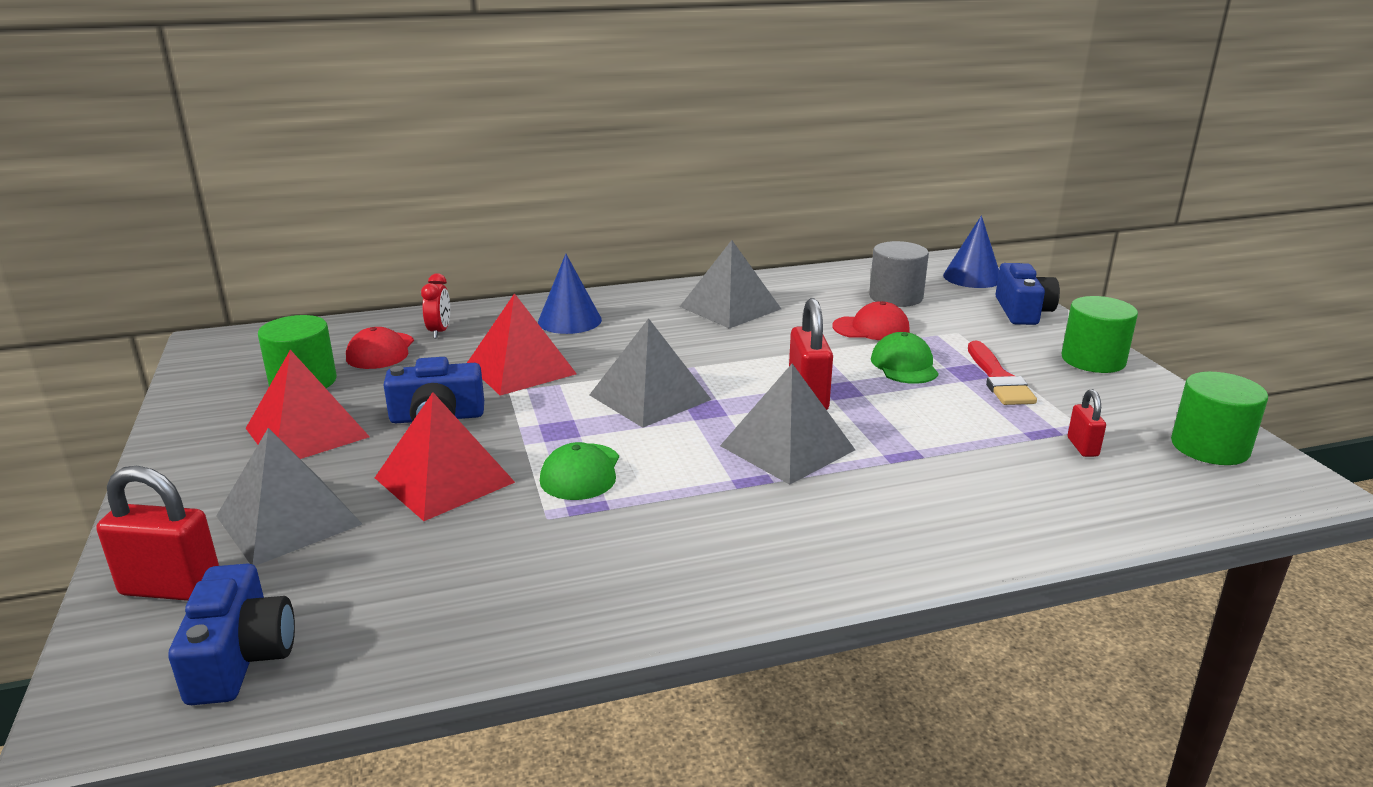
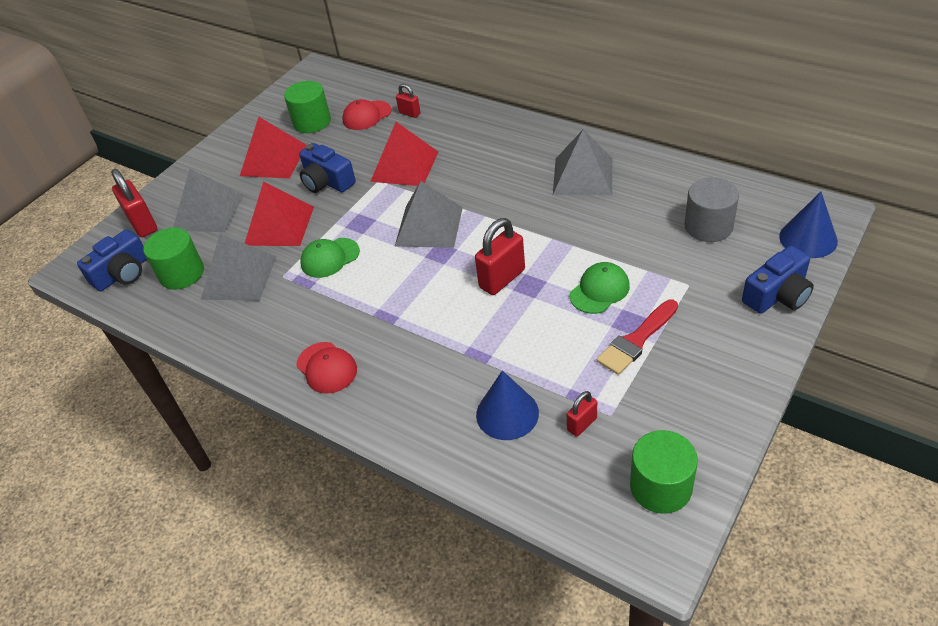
camera: 55 degrees right, 20 degrees up
(439, 331) = (409, 113): red clock -> red padlock
(569, 320) = (480, 138): blue cone -> blue cone (507, 413)
(787, 448) = (433, 307): grey pyramid -> grey pyramid (239, 277)
(871, 328) = (637, 246): red cap -> red cap (327, 368)
(1093, 360) = (735, 370): green cylinder -> green cylinder (182, 273)

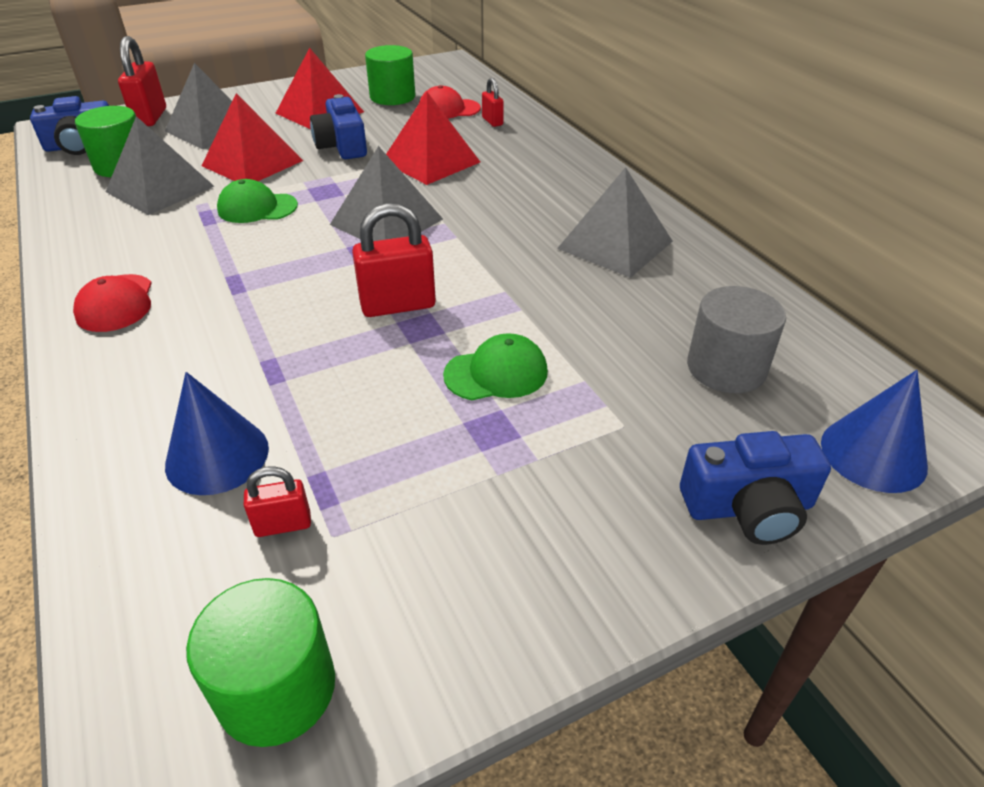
camera: 25 degrees right, 5 degrees down
(636, 340) = (476, 457): red brush -> none

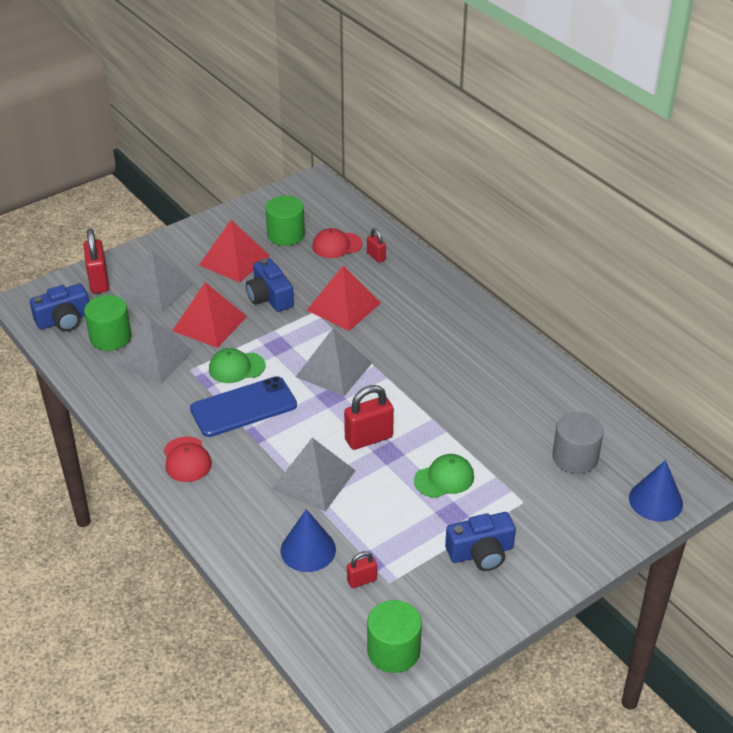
camera: 10 degrees left, 0 degrees up
(238, 250) = (243, 407): none -> blue phone
(615, 244) = (494, 371): grey pyramid -> grey pyramid (313, 479)
(748, 507) = (593, 539): blue camera -> blue camera (481, 552)

